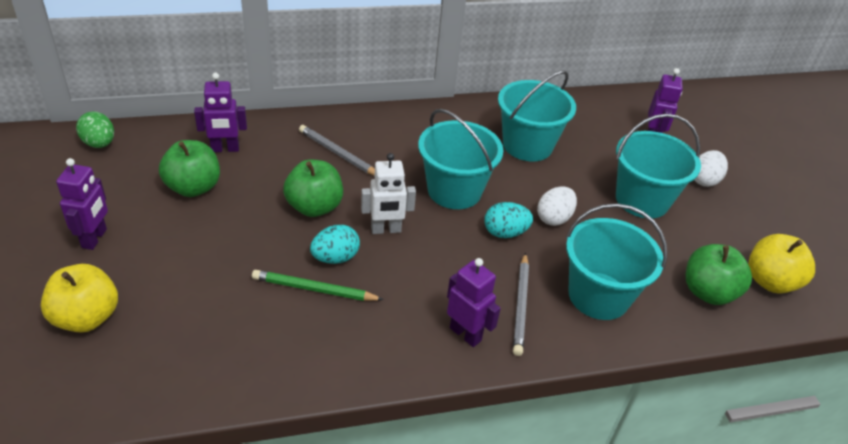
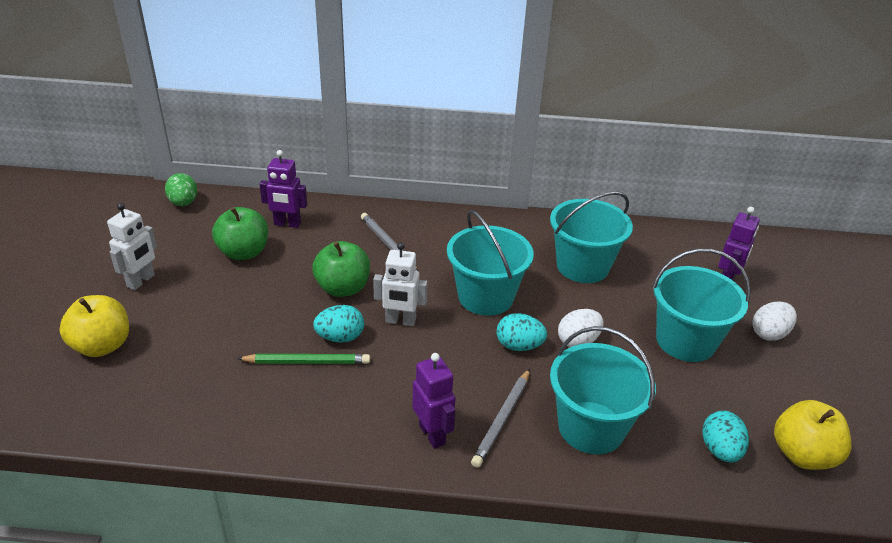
camera: 20 degrees right, 5 degrees down
(95, 238) = (141, 281): purple robot -> white robot
(314, 289) = (307, 362): green pencil -> green pencil turned 150 degrees clockwise
(708, 292) = (720, 450): green apple -> turquoise egg

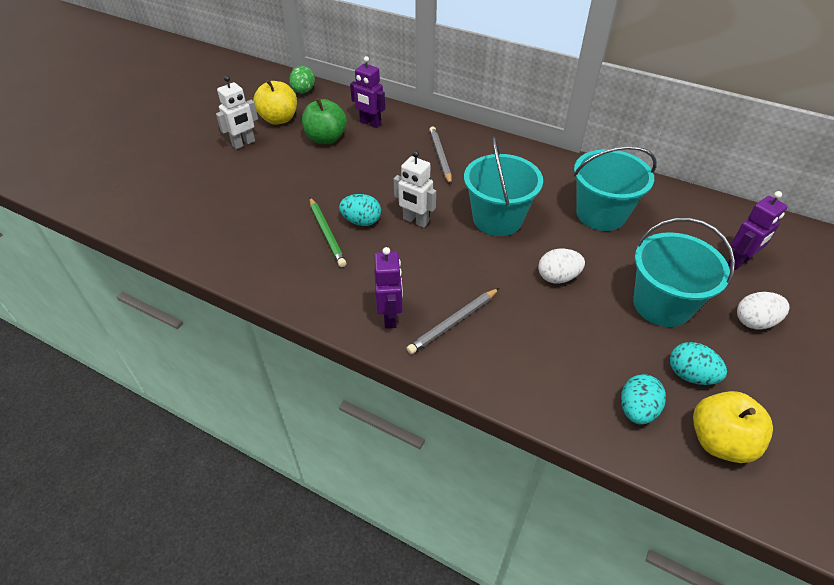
camera: 25 degrees right, 10 degrees up
(102, 346) = (194, 184): yellow apple -> yellow apple (279, 119)
(307, 362) = (327, 233): green pencil -> green pencil turned 45 degrees clockwise
(343, 288) = (385, 183): green apple -> none
(519, 346) = (502, 267): turquoise egg -> turquoise egg (690, 375)
(591, 427) = (526, 352): turquoise bucket -> none

